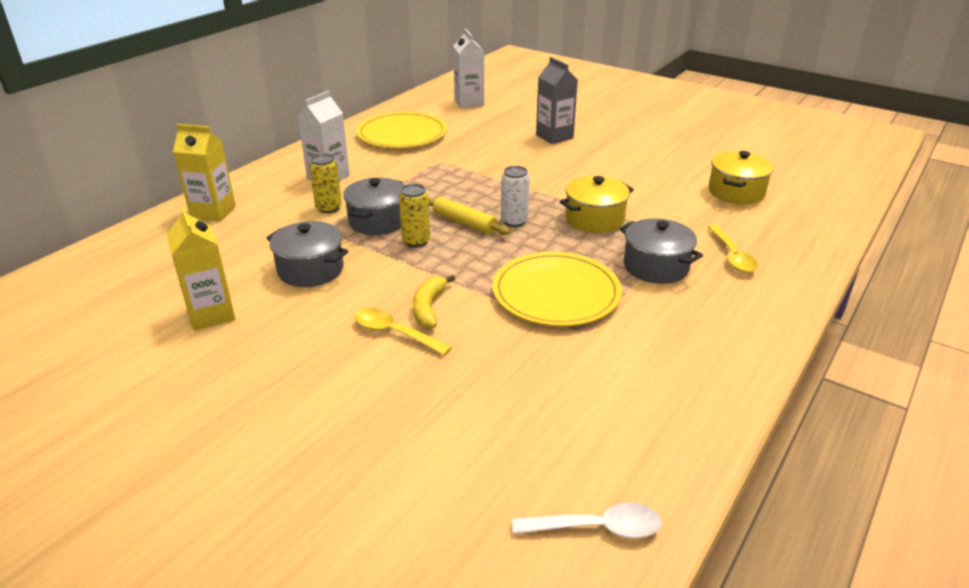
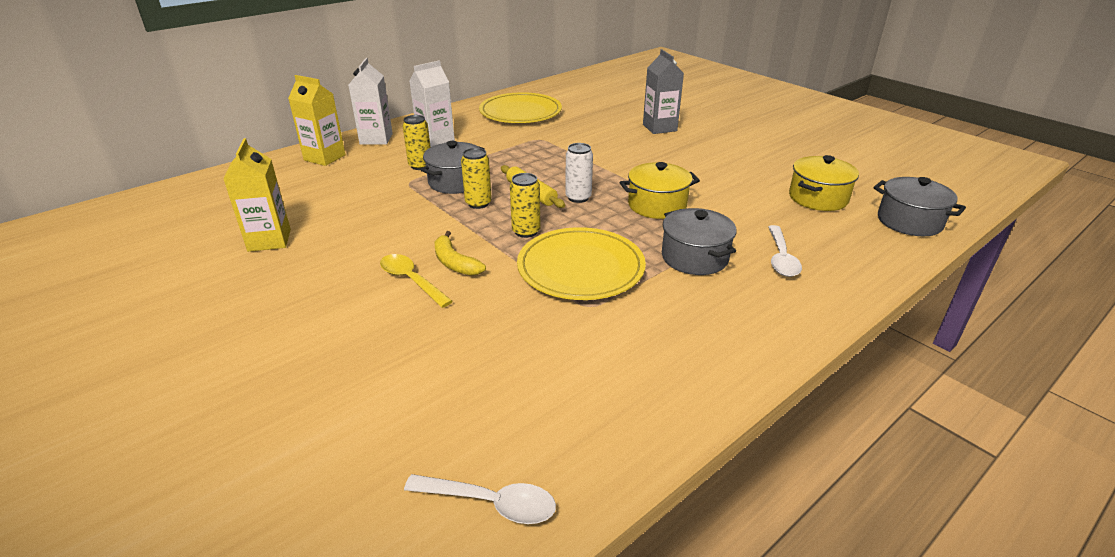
camera: 15 degrees right, 0 degrees up
(310, 270) = (373, 215): grey pot -> grey pot (909, 222)
(429, 308) = (455, 263): yellow banana -> yellow banana turned 60 degrees counterclockwise
(469, 102) = (596, 91): white carton -> white carton (376, 139)
(482, 264) = (526, 231): none -> yellow can
(732, 256) = (781, 258): yellow spoon -> white spoon

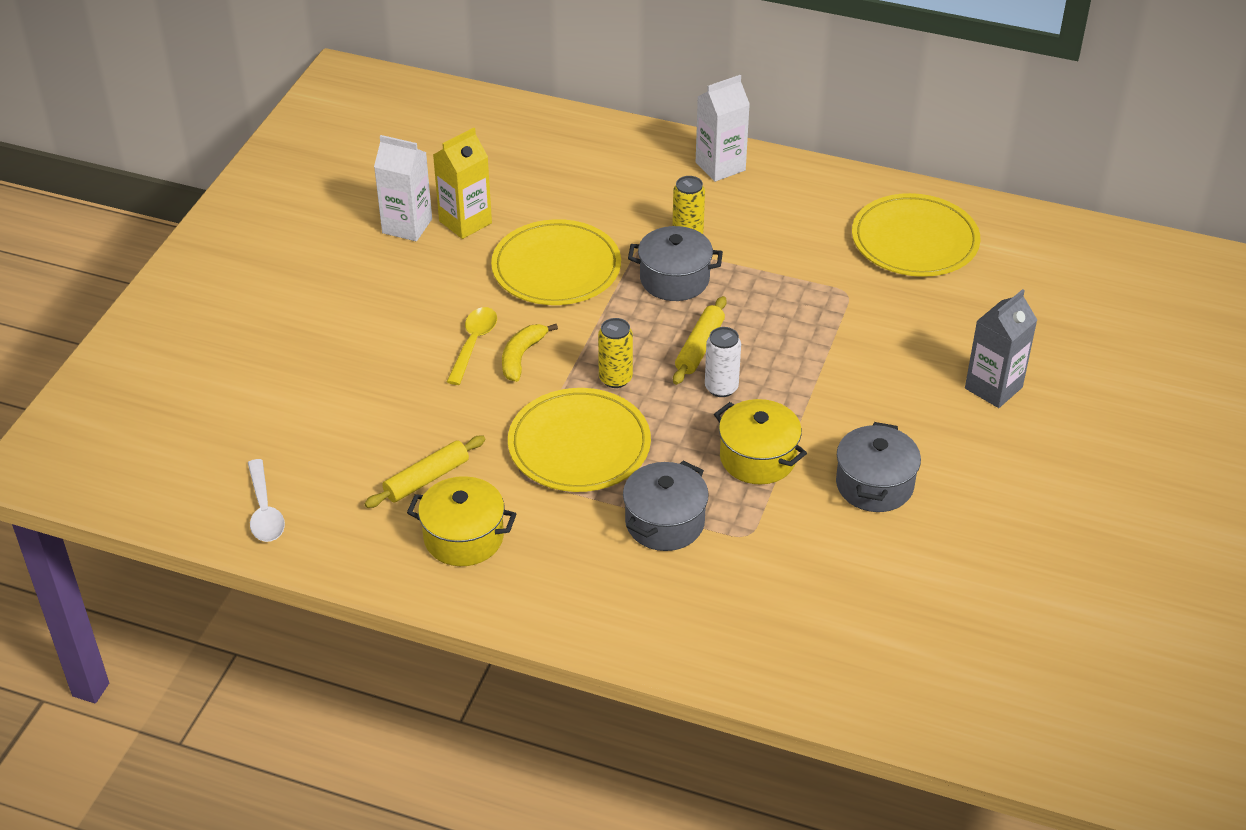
camera: 60 degrees right, 10 degrees up
(324, 157) = (642, 157): yellow carton -> none
(380, 219) = (556, 268): none -> yellow plate
(436, 140) = (760, 212): white carton -> white carton (407, 226)
(478, 203) = (643, 318): yellow can -> none
(548, 360) = (426, 479): none -> yellow rolling pin
(781, 258) = (718, 592): white spoon -> none
(818, 198) = (904, 597): yellow pot -> yellow pot (463, 537)
(909, 222) = (909, 696): grey pot -> grey pot (874, 485)

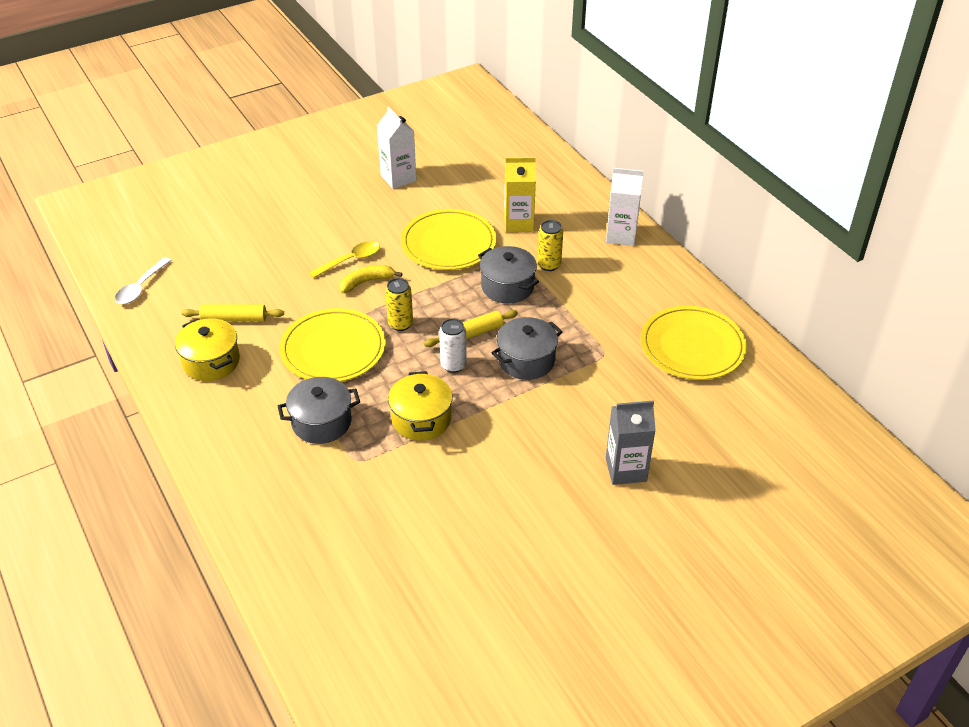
camera: 40 degrees right, 0 degrees up
(465, 222) = (431, 192): yellow carton -> yellow carton (518, 223)
(874, 485) = (469, 480): grey pot -> grey pot (526, 360)

